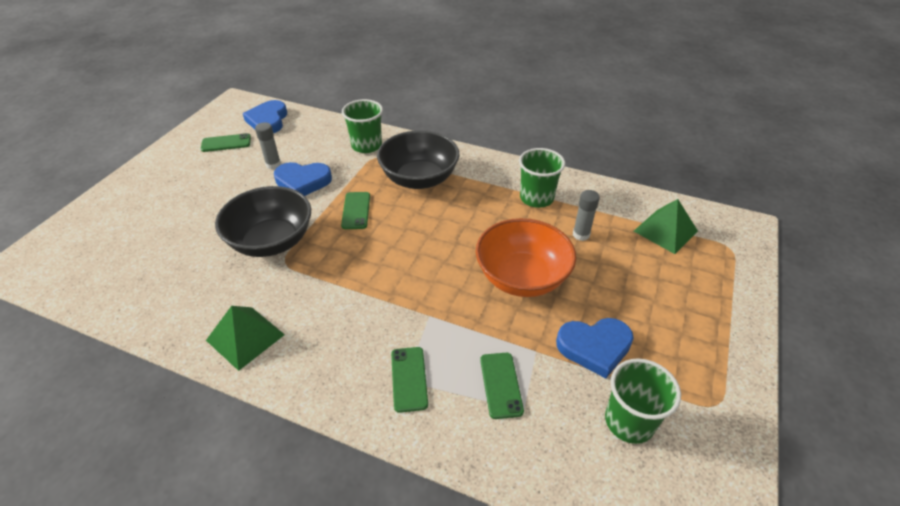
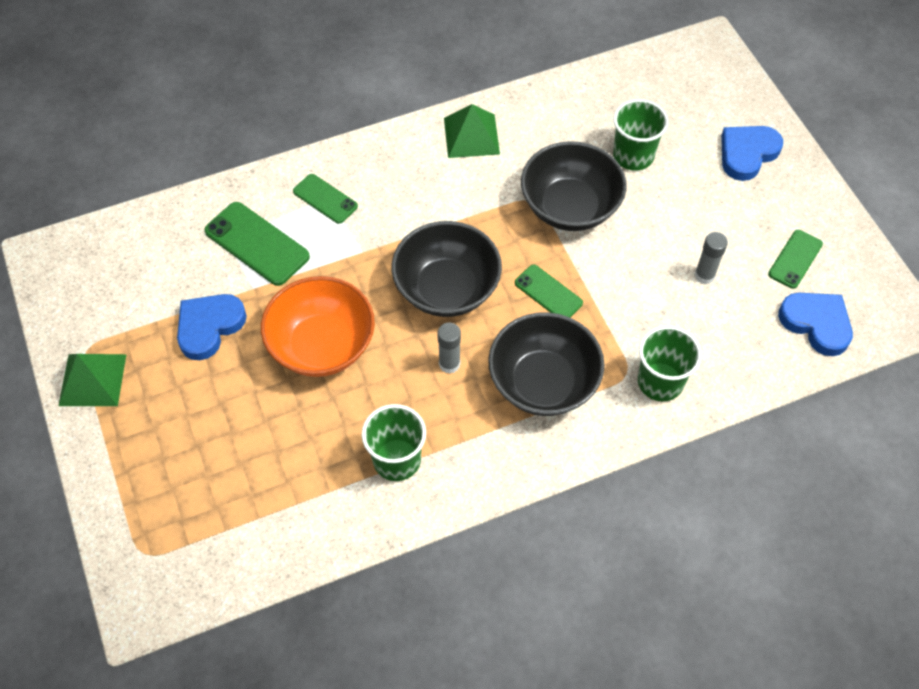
camera: 135 degrees right, 15 degrees up
(303, 182) = (644, 281): blue heart -> blue heart (747, 154)
(406, 253) = (447, 289): none -> black bowl
(501, 385) = (257, 244): green phone -> green phone, size x1.60
(581, 235) = (309, 443): grey glue stick -> grey glue stick (449, 364)
(629, 421) = (146, 288): green cup -> green cup (633, 156)
(665, 231) = (226, 524): green pyramid -> green pyramid (92, 380)

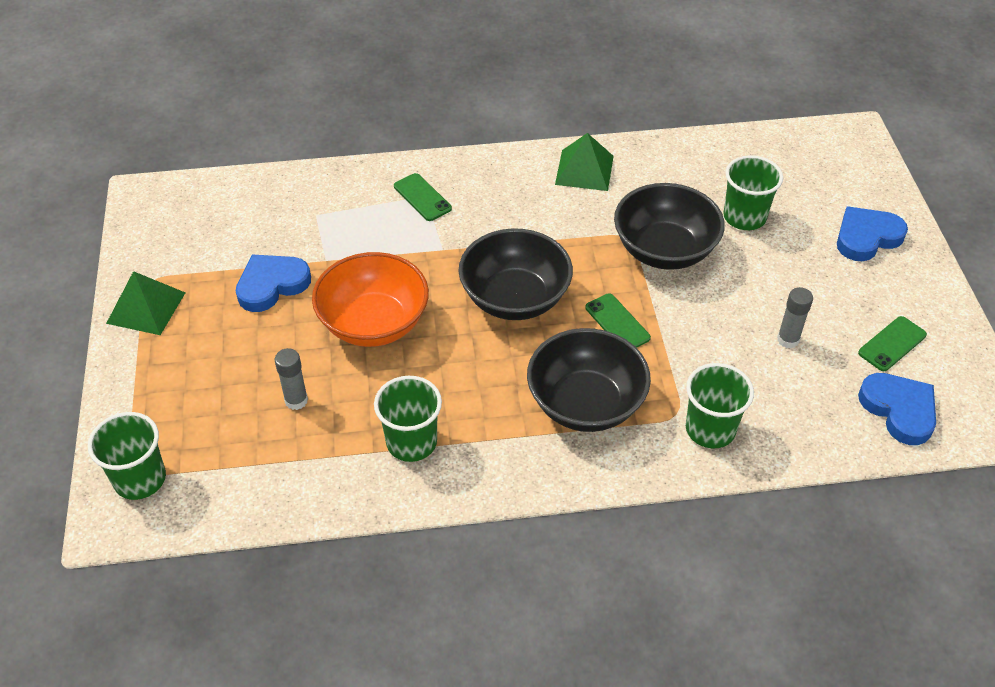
camera: 15 degrees right, 10 degrees down
(153, 560) = (140, 479): none -> green cup
(257, 244) = (343, 223): green phone -> none
(449, 364) = (494, 366): grey glue stick -> grey glue stick (296, 400)

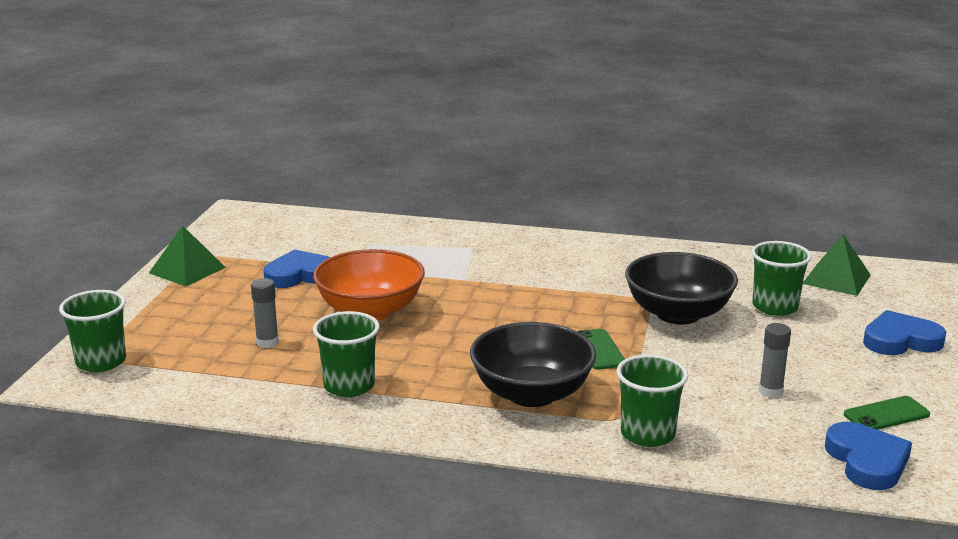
camera: 20 degrees right, 25 degrees down
(422, 197) = (469, 248): green phone -> none
(515, 298) = (510, 318): black bowl -> none
(584, 170) = (632, 255): green pyramid -> green pyramid (836, 279)

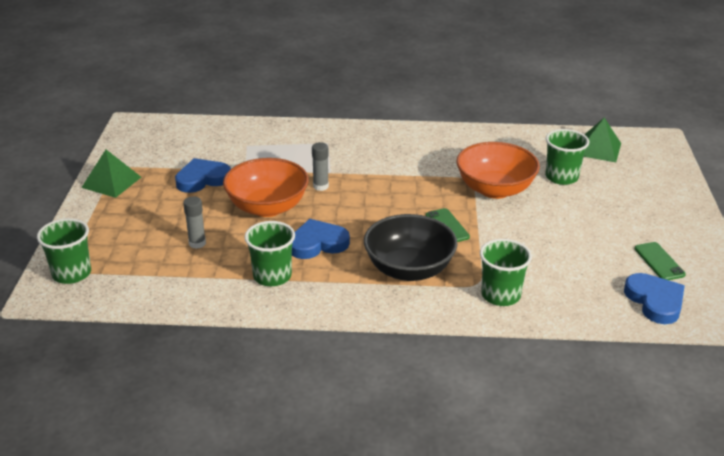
camera: 10 degrees left, 10 degrees up
(678, 314) = (495, 189): black bowl -> orange bowl
(770, 391) = (576, 250): grey glue stick -> grey glue stick (320, 186)
(886, 415) = (659, 261): green phone -> green phone turned 75 degrees counterclockwise
(900, 340) = (654, 198): blue heart -> blue heart (317, 243)

